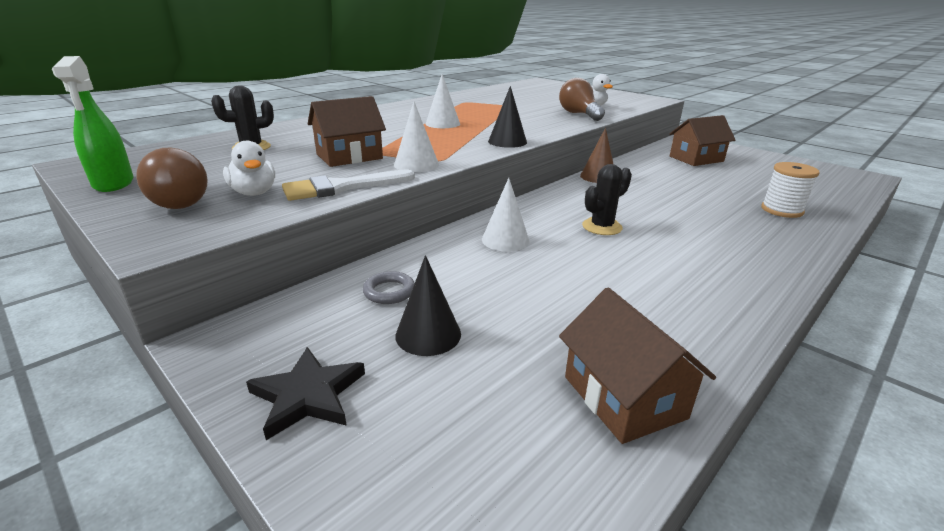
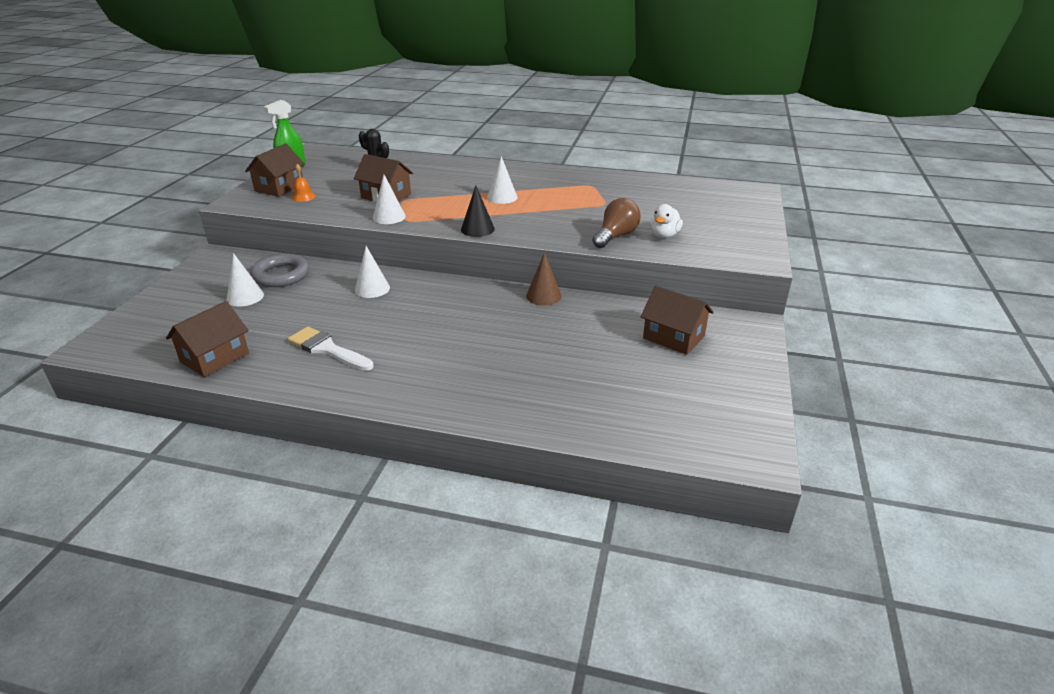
camera: 60 degrees right, 5 degrees up
(178, 201) = (279, 187): brown light bulb -> brown house
(254, 193) = (303, 197): white duck -> orange bell
(308, 395) = (187, 286): black star -> none
(342, 187) = (328, 212): white brush -> white brush (327, 349)
(389, 291) = (281, 275): grey ring -> grey ring, size x1.87
(428, 334) = (245, 297): black cone -> white cone
(602, 227) = (425, 317): black cactus -> none
(782, 210) = (551, 397): white spool -> none

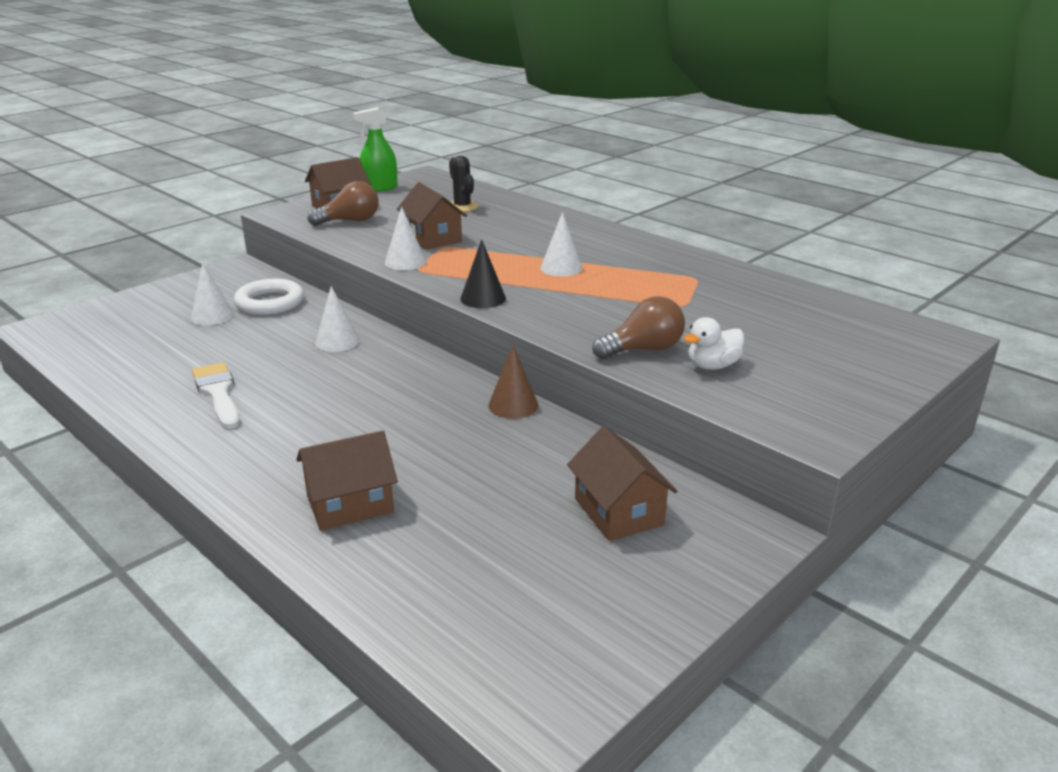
camera: 30 degrees right, 5 degrees down
(215, 357) = (116, 369): brown house -> brown house (350, 504)
(281, 275) = (270, 302): grey ring -> white ring
(303, 197) = (350, 221): orange bell -> brown light bulb

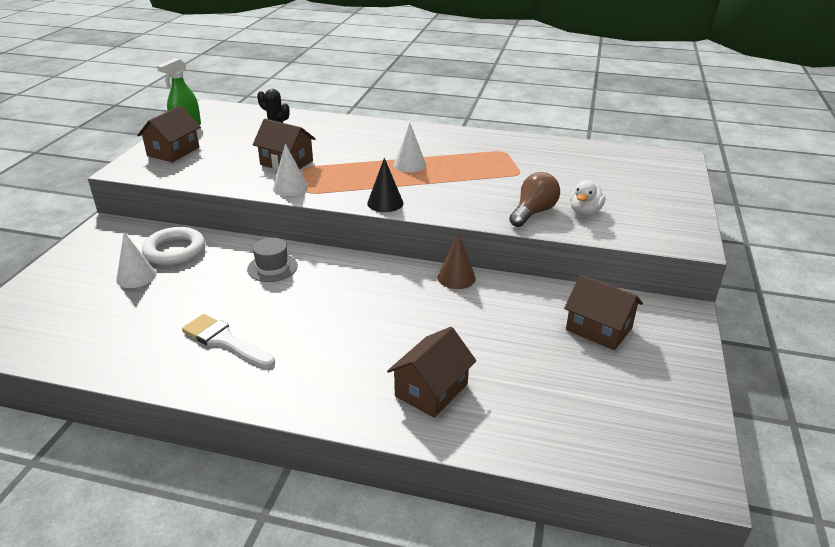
camera: 30 degrees left, 5 degrees up
(337, 341) = (272, 267): white cone -> grey hat
(350, 221) = (199, 163): brown light bulb -> none

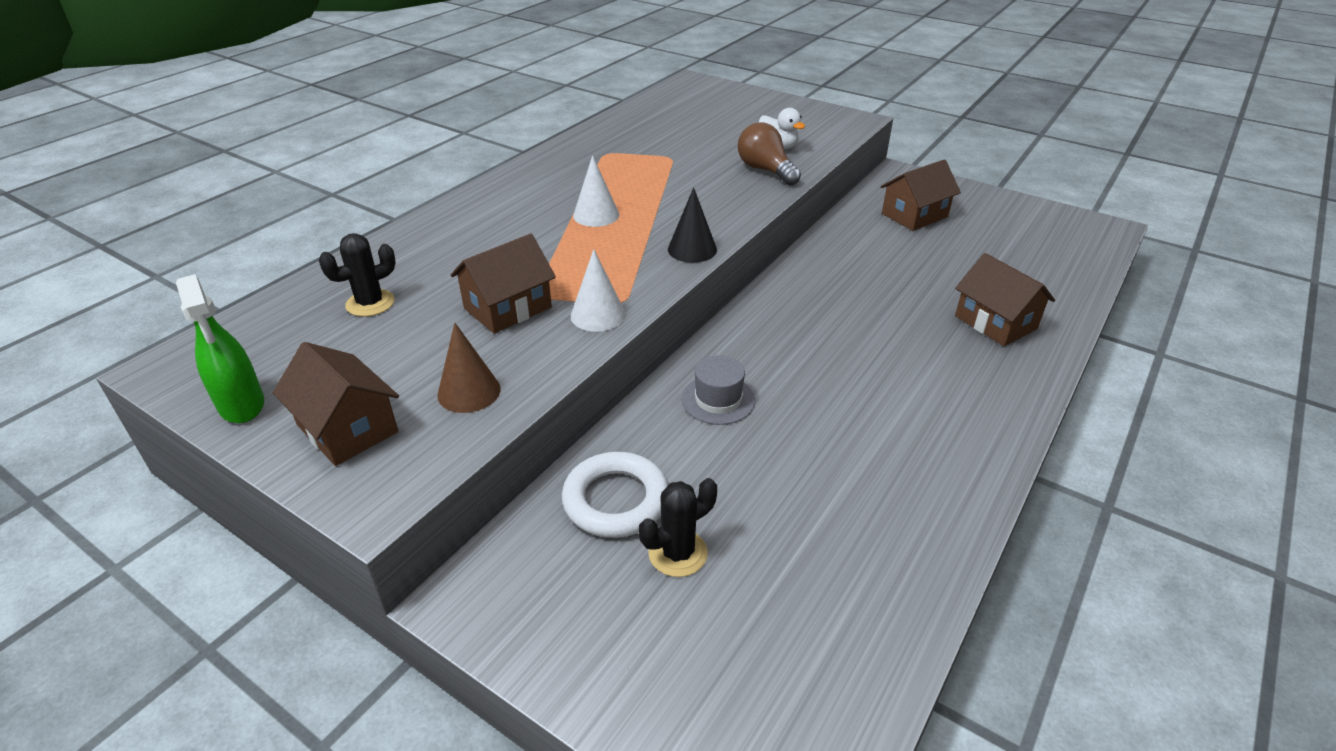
camera: 70 degrees left, 5 degrees up
(136, 276) = (678, 553): white cone -> black cactus
(225, 341) = (883, 462): white brush -> none
(456, 278) = (801, 267): brown cone -> brown cone (469, 392)

